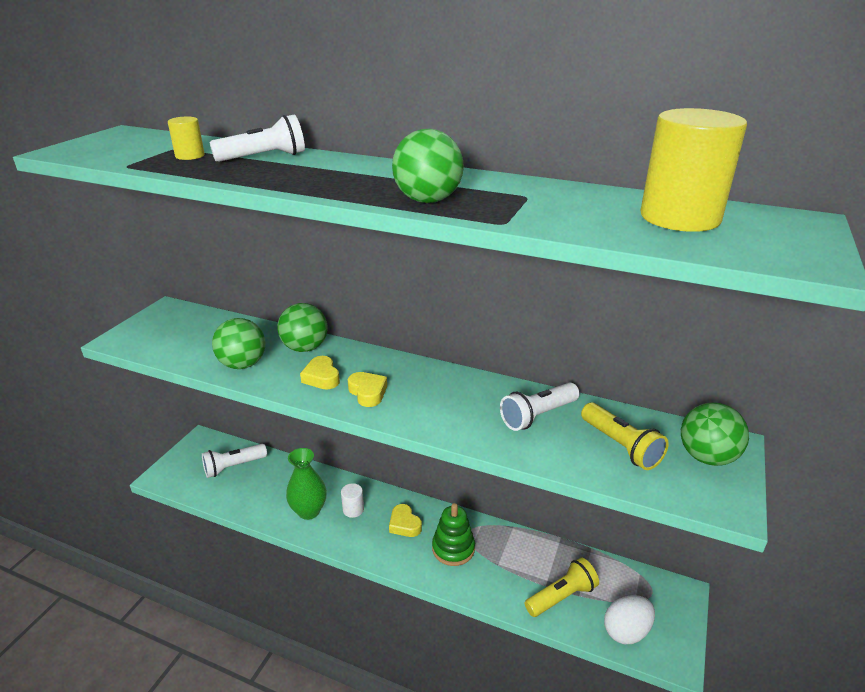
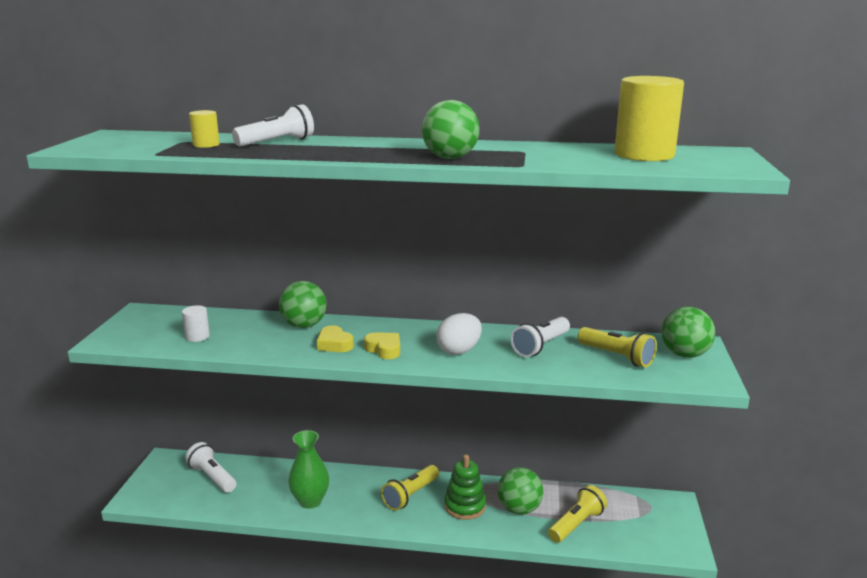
camera: 15 degrees left, 10 degrees down
(233, 467) = (212, 477): white flashlight -> white flashlight turned 90 degrees clockwise
(243, 364) = (251, 344): green ball -> green ball (519, 509)
(353, 509) = (355, 492): white cylinder -> white cylinder (197, 336)
(404, 524) = (410, 495): yellow heart -> yellow flashlight
(626, 631) = (640, 538): white egg -> white egg (459, 351)

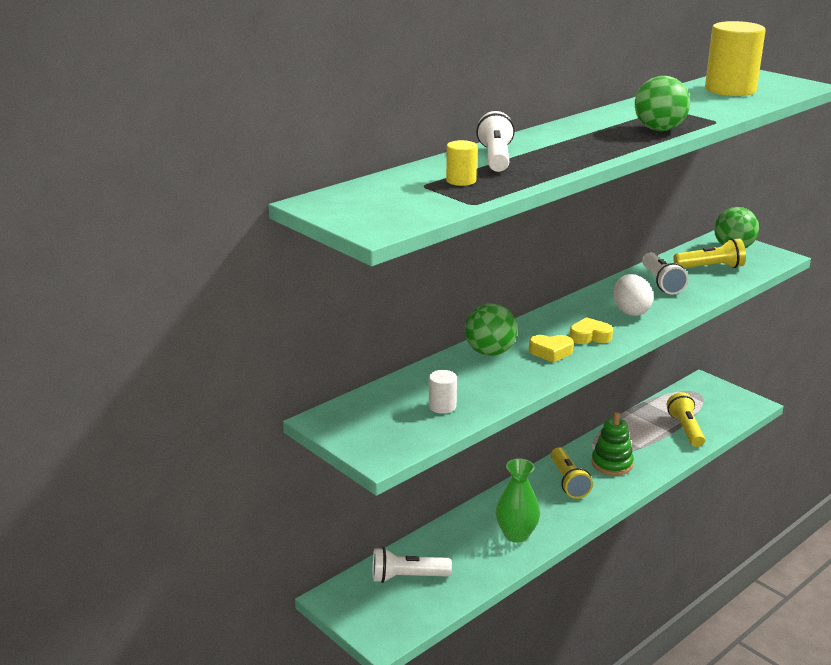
camera: 50 degrees left, 5 degrees up
(519, 509) = (642, 443): green ball -> none

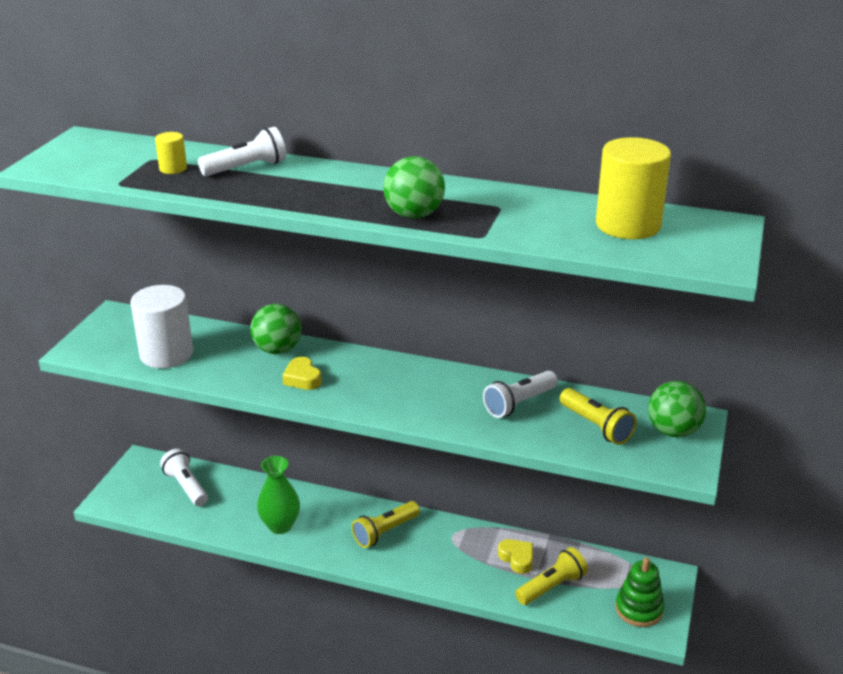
camera: 60 degrees right, 5 degrees up
(442, 406) = (166, 354): white cylinder -> white cylinder, size x2.14
(589, 336) = (352, 391): yellow heart -> yellow heart (517, 558)
(612, 464) = (439, 551): green stacking toy -> green stacking toy (639, 609)
(630, 311) = (429, 400): white egg -> none

